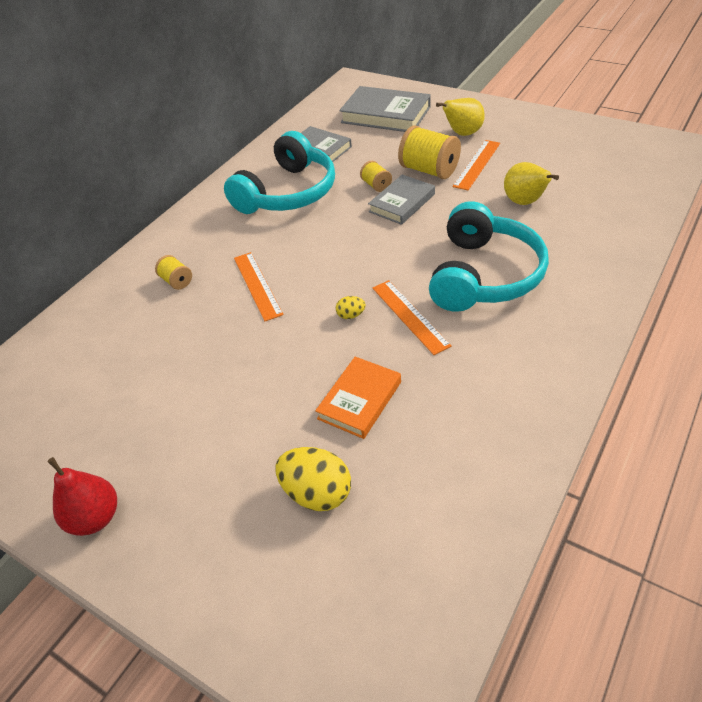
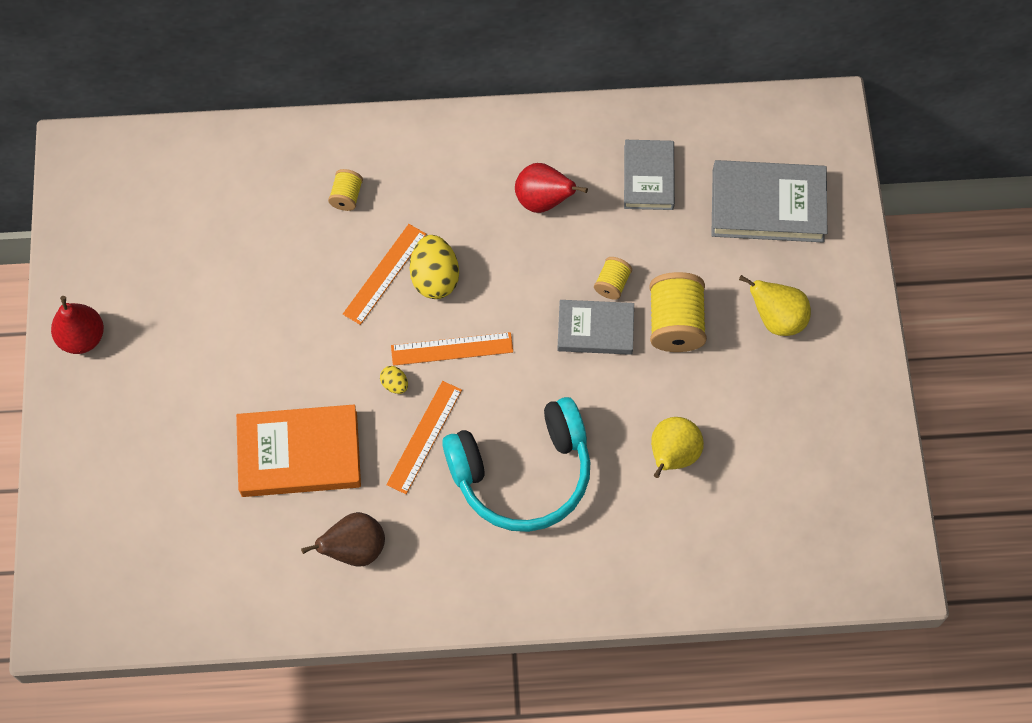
camera: 50 degrees right, 20 degrees up
(288, 193) = (543, 201): turquoise headphones -> red pear
(317, 493) = (193, 478): yellow egg -> yellow egg (435, 278)
(359, 400) = (299, 454): orange book -> orange book, size x1.54
(385, 115) = (767, 205): grey book -> grey book turned 75 degrees counterclockwise
(477, 164) = (718, 369): orange ruler -> orange ruler (452, 349)
(478, 400) = (354, 549): none -> brown pear

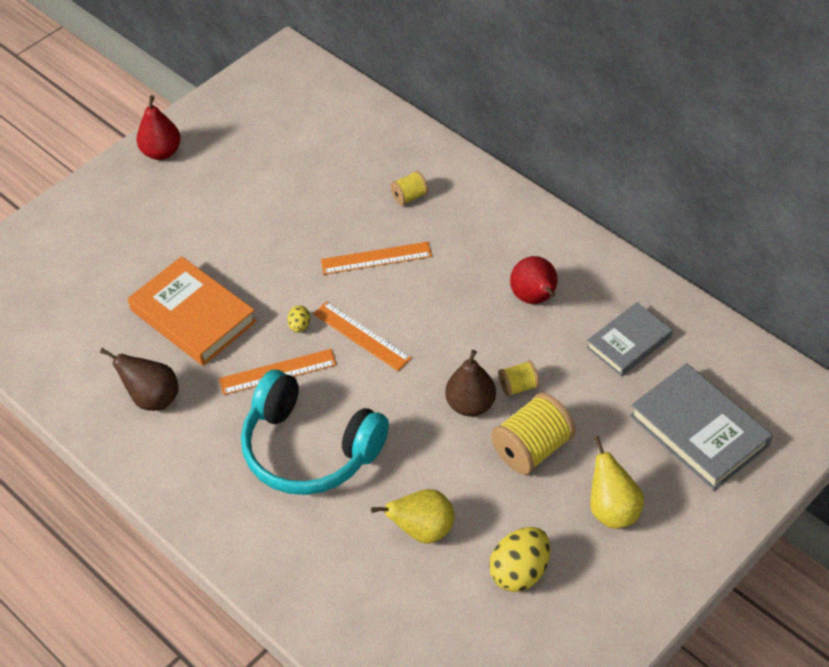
camera: 50 degrees right, 15 degrees down
(435, 278) = (404, 286): yellow egg -> yellow egg (520, 572)
(595, 329) = (470, 405): grey book -> brown pear

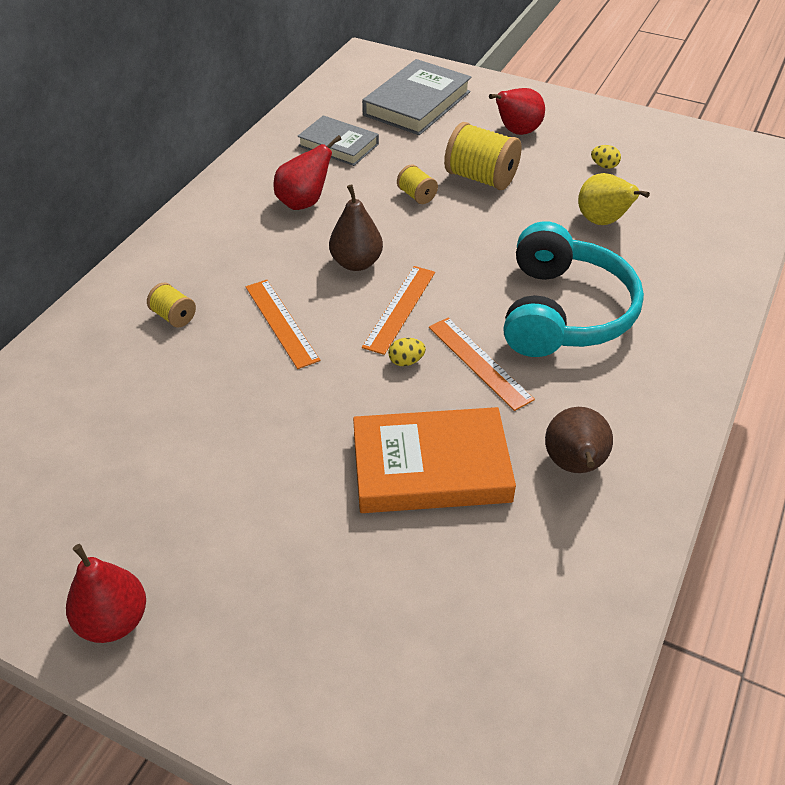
camera: 110 degrees left, 5 degrees down
(193, 316) = (431, 467): orange book -> orange book turned 60 degrees clockwise
(470, 405) = (452, 219): brown pear -> brown pear (356, 263)
(520, 572) = (604, 166): yellow egg -> yellow egg, size x0.49
(612, 510) = (516, 132): yellow pear -> red pear

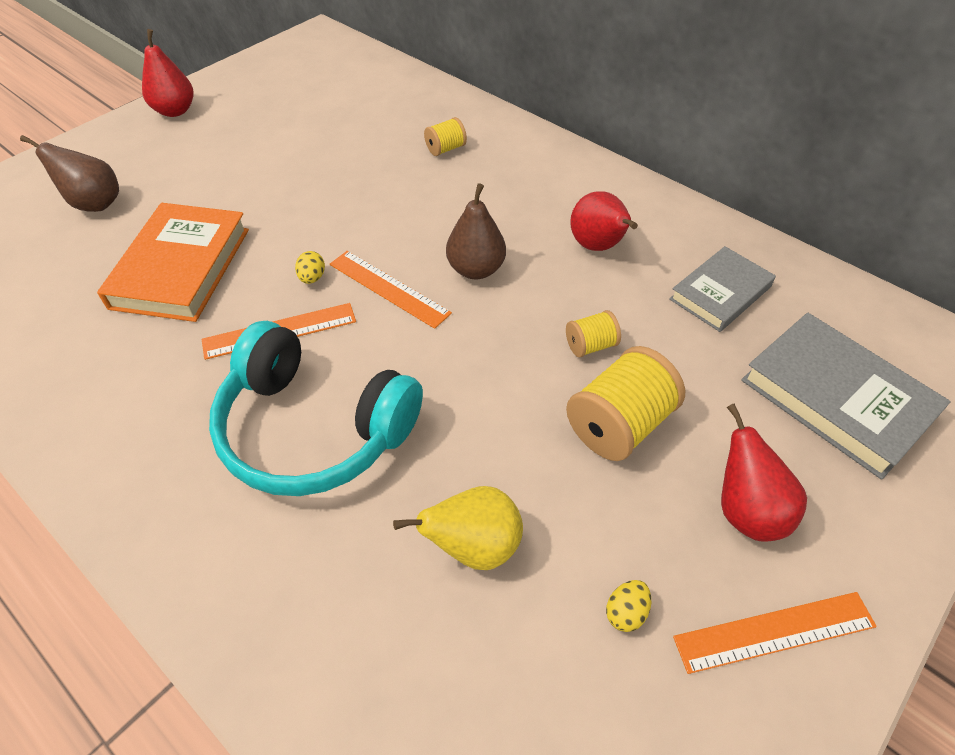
camera: 105 degrees right, 5 degrees up
(281, 323) = (408, 207): orange ruler -> orange ruler (774, 631)
(574, 465) = (109, 365): brown pear -> brown pear (94, 204)

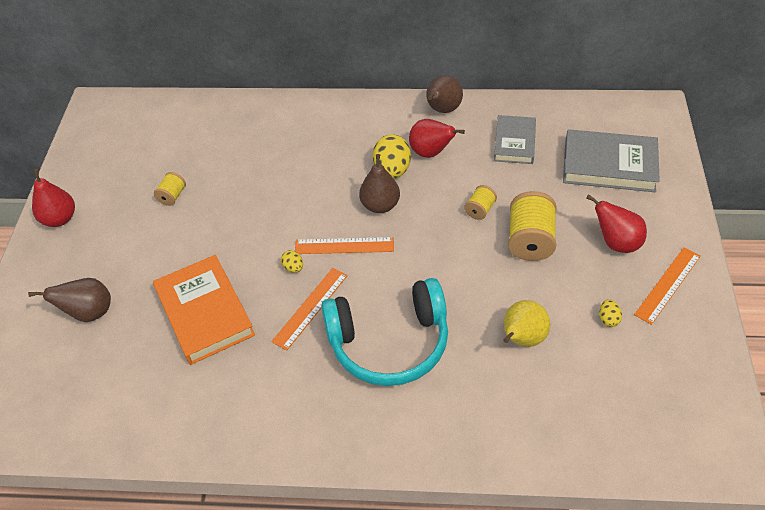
camera: 35 degrees left, 0 degrees up
(445, 149) = (282, 141): yellow spool -> yellow spool (172, 196)
(531, 240) = (392, 170): none -> yellow egg
(662, 208) = (442, 110): none -> brown pear

